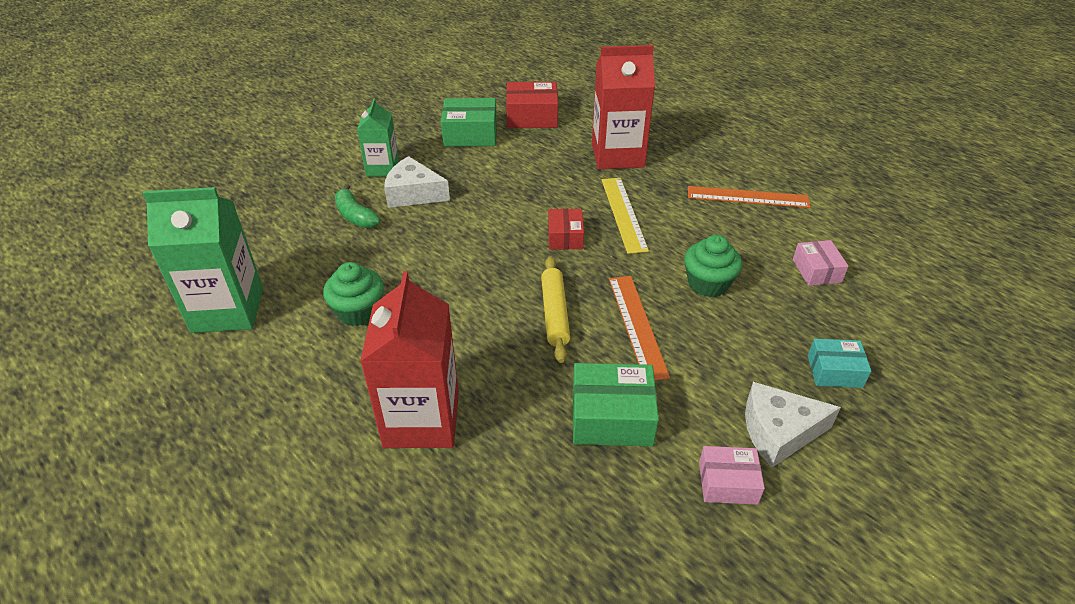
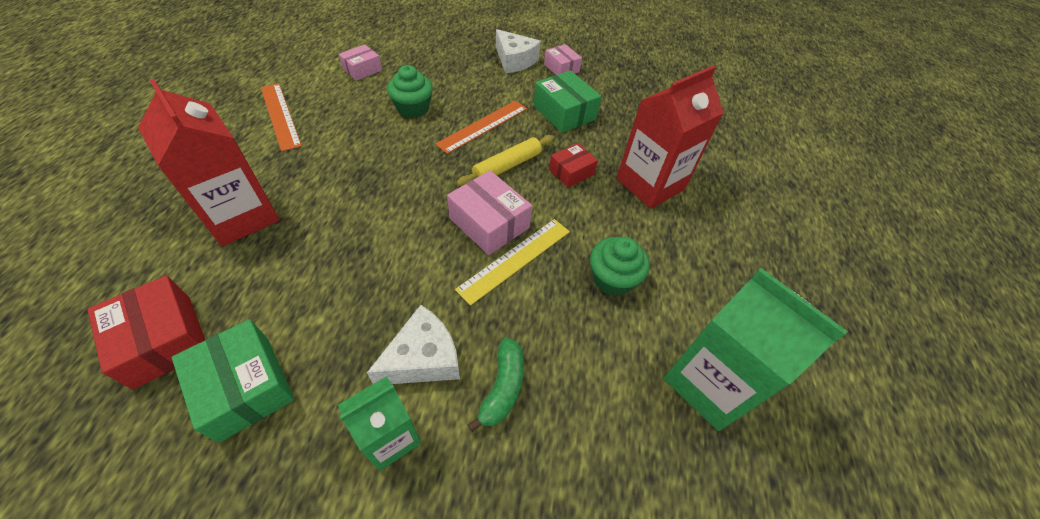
camera: 130 degrees left, 10 degrees up
(413, 193) = (423, 358): white cheese -> white cheese turned 105 degrees counterclockwise
(492, 268) = (489, 223): none -> pink box
(565, 237) = (412, 197): red box -> red box (571, 172)
(623, 214) = (352, 175): yellow ruler -> yellow ruler (515, 259)
(834, 371) = (453, 51): turquoise box -> none

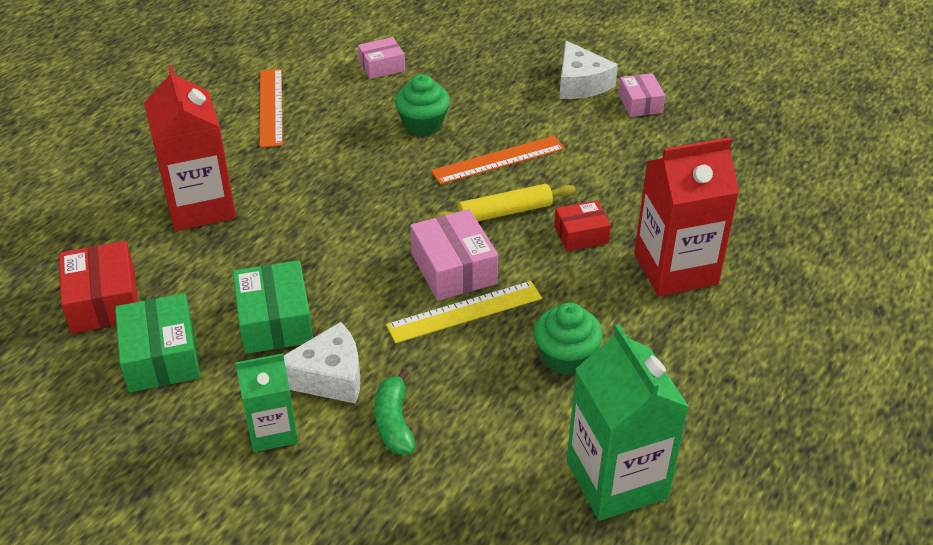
camera: 25 degrees right, 10 degrees down
(502, 388) = (394, 422): green banana -> green banana turned 135 degrees clockwise
(564, 112) = (611, 162): green box -> green box (275, 321)

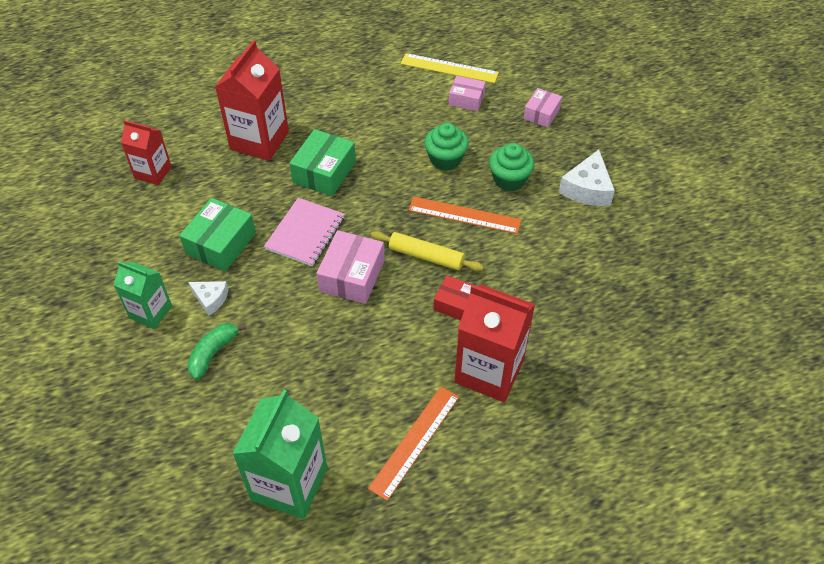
camera: 40 degrees right, 10 degrees up
(103, 301) = (153, 172): red box -> red carton
(161, 356) = (145, 227): green box -> green box (324, 172)
(271, 107) = (368, 92): orange ruler -> orange ruler (415, 441)
(328, 377) = (210, 299): white cheese -> white cheese, size x0.61
(359, 260) = (305, 233): none -> pink notebook
(465, 312) = (326, 310): yellow ruler -> yellow ruler (449, 68)
(565, 357) = (350, 382): green cupcake -> green cupcake (509, 179)
(640, 103) = (612, 230): pink box -> pink box (541, 114)

